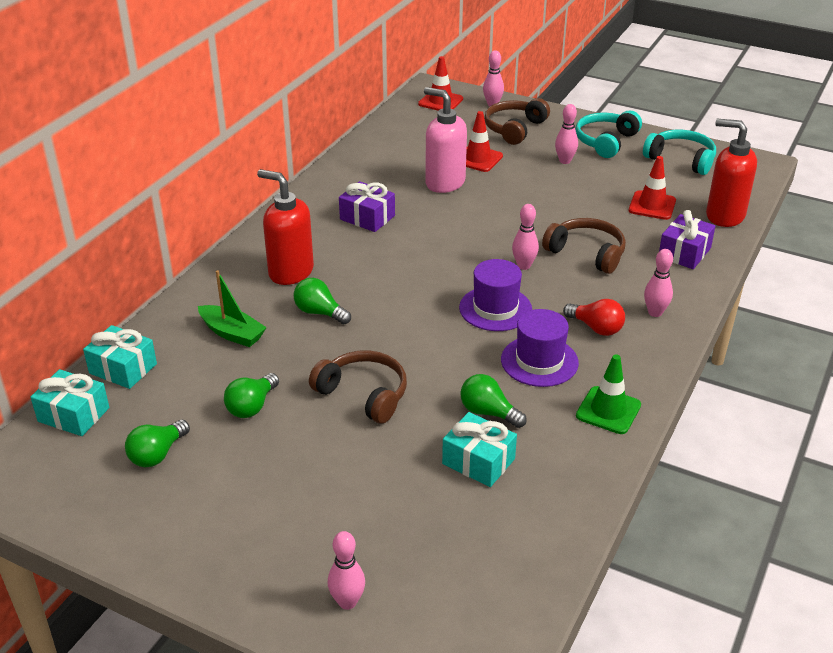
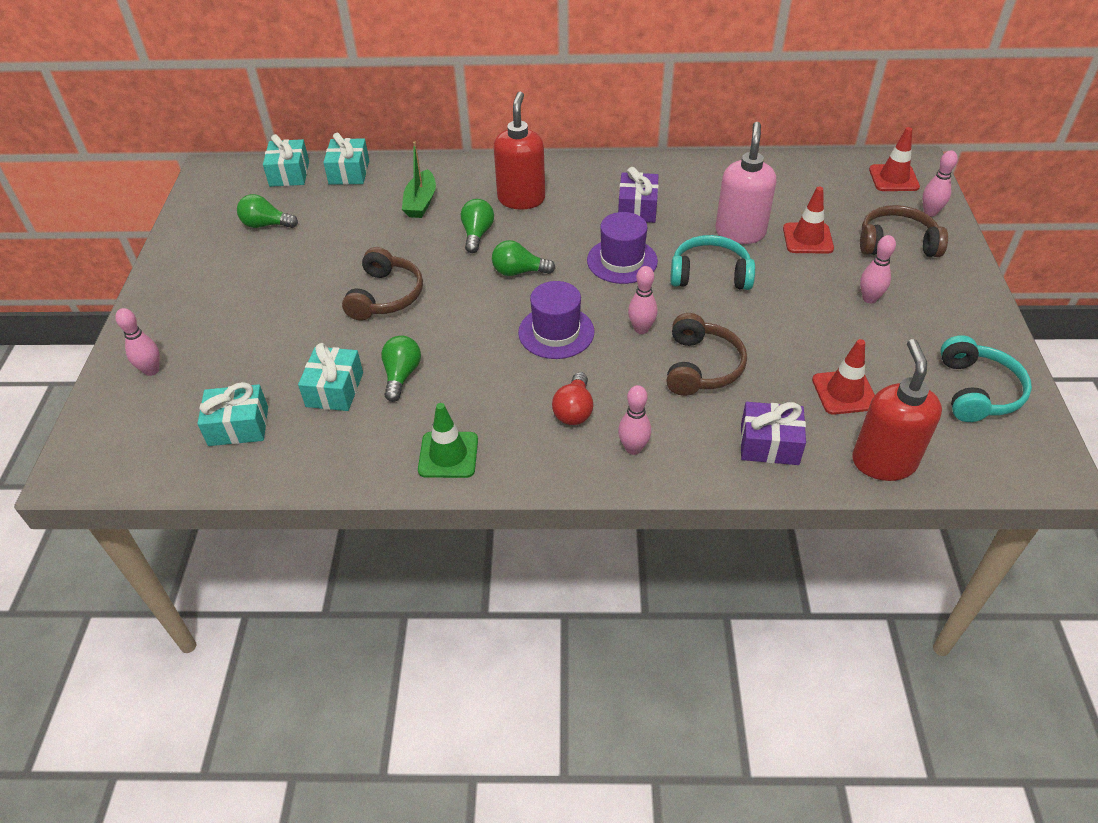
camera: 65 degrees right, 10 degrees up
(252, 406) = (339, 246): green light bulb -> green light bulb (519, 272)
(487, 543) = (238, 426): none -> turquoise gift
(539, 361) = (494, 386): purple hat -> purple hat (622, 261)
(606, 141) = (947, 317): turquoise headphones -> turquoise headphones (710, 274)

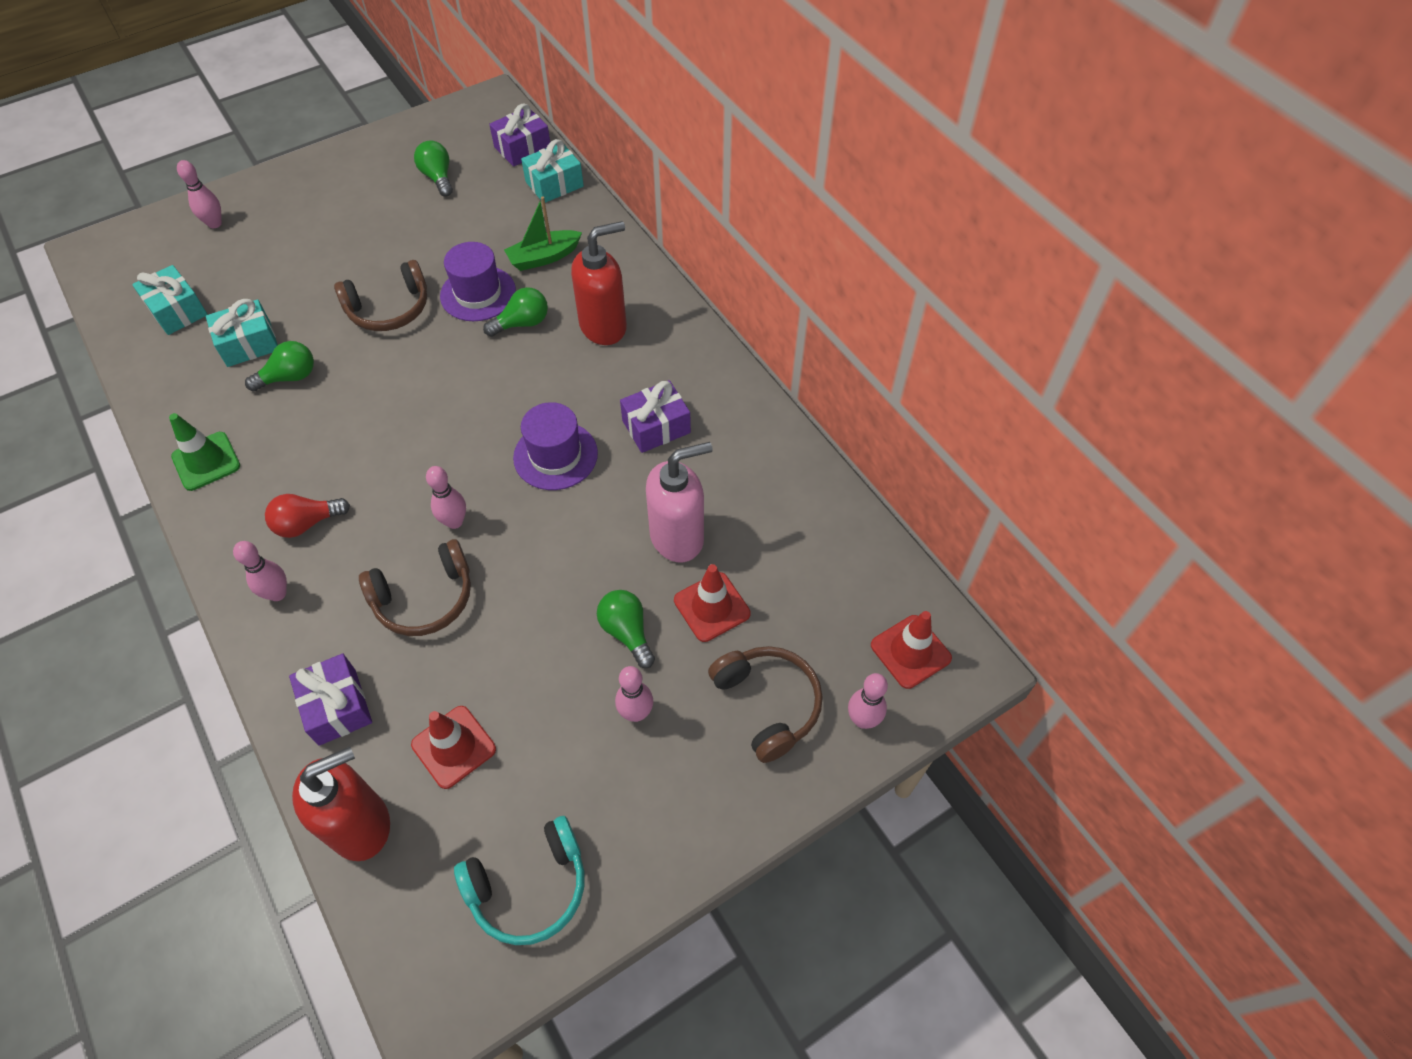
camera: 55 degrees right, 10 degrees up
(289, 174) = (522, 148): turquoise gift -> purple gift
(519, 272) = (484, 383): green light bulb -> green light bulb (627, 632)
(556, 332) = (410, 456): purple hat -> purple hat (478, 293)
(710, 274) = (582, 541): turquoise headphones -> none

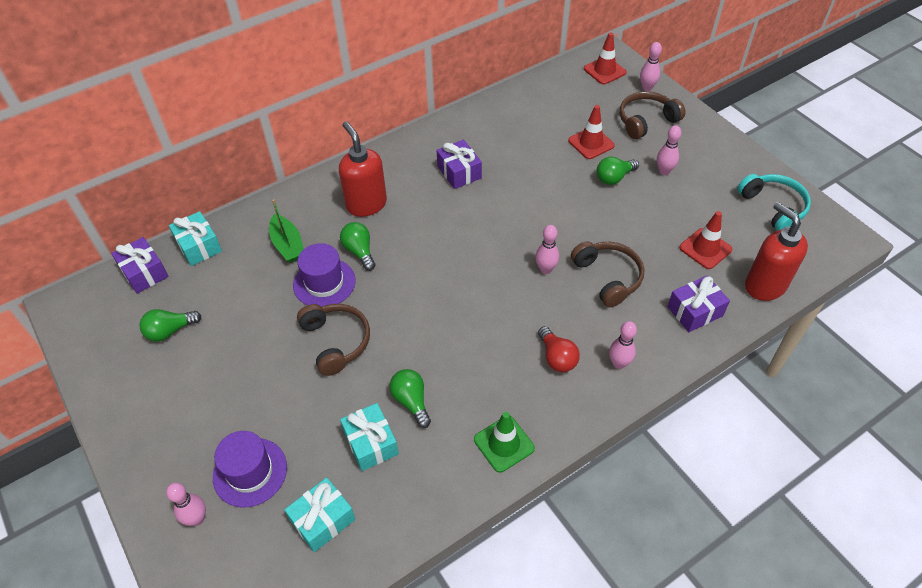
camera: 90 degrees left, 5 degrees down
(555, 455) = (485, 221): purple hat -> purple hat (250, 472)
(677, 537) = (544, 159): pink soap dispenser -> none

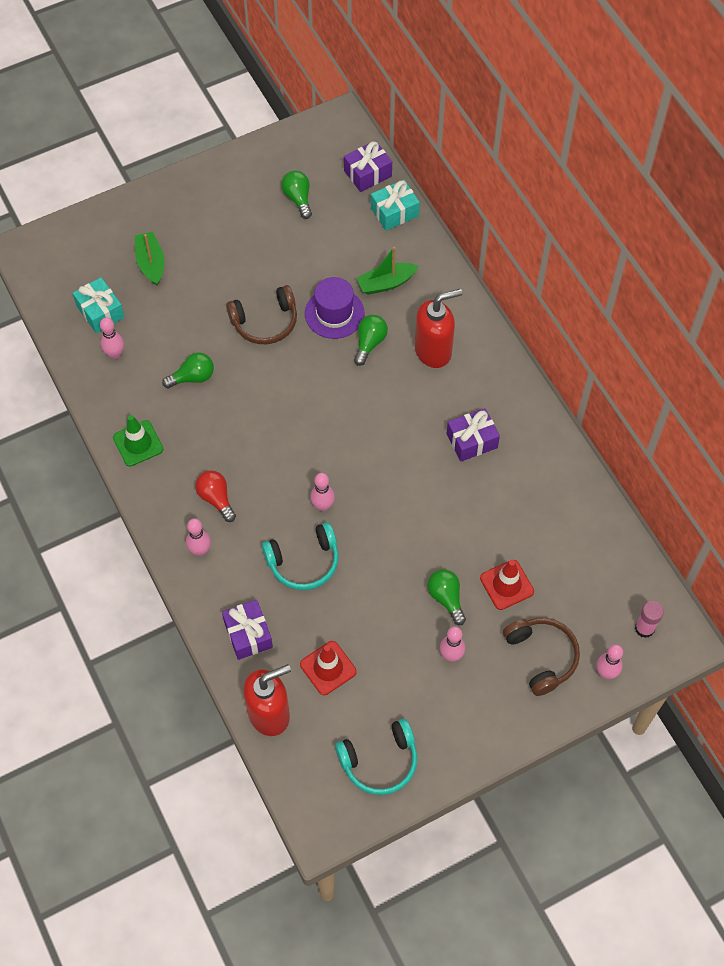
camera: 95 degrees right, 10 degrees up
(197, 518) = (120, 231): pink bowling pin -> pink bowling pin (115, 354)
(250, 472) = (151, 263): purple hat -> green boat
(359, 251) = (369, 343): green light bulb -> green light bulb turned 45 degrees counterclockwise
(371, 443) = (159, 346): turquoise gift -> none
(557, 357) = (216, 498): red light bulb -> red light bulb turned 75 degrees clockwise
(604, 71) = (644, 628): red traffic cone -> pink glue stick
(608, 277) = (303, 562): brown headphones -> turquoise headphones

